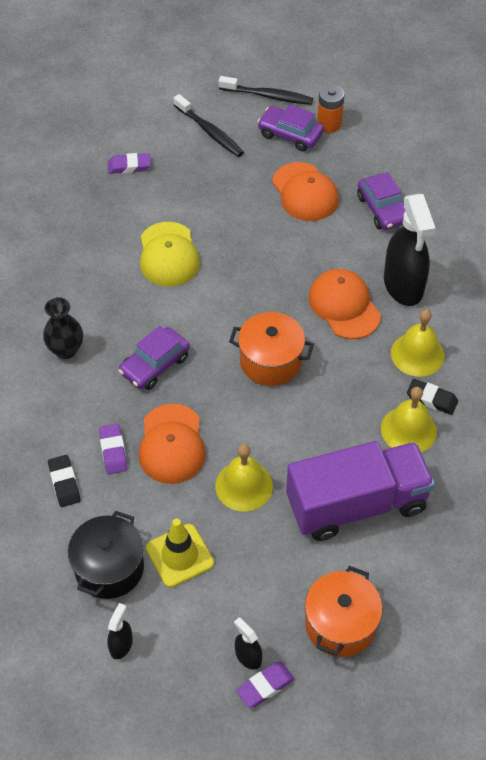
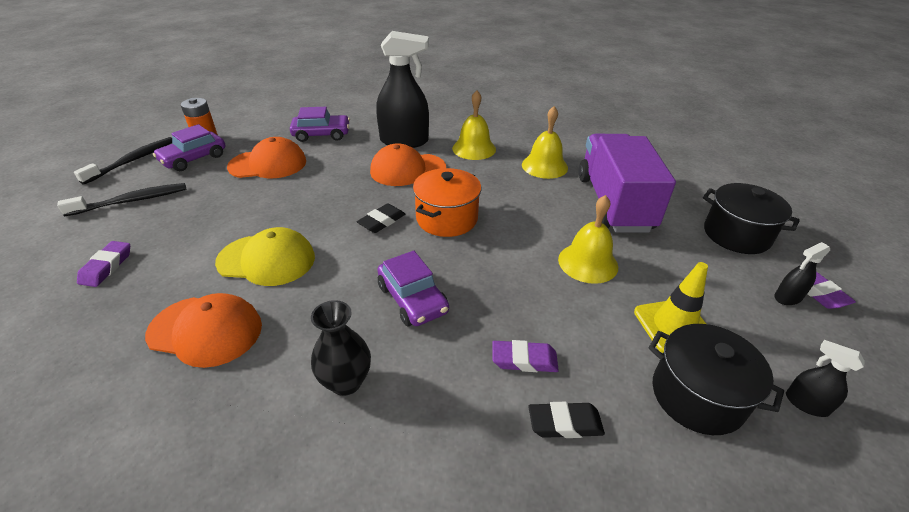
camera: 75 degrees left, 15 degrees down
(171, 444) = (526, 305): orange cap -> orange cap (206, 330)
(340, 624) = (736, 235): orange pot -> black pot
(431, 399) = (518, 151): black eraser -> black eraser (382, 221)

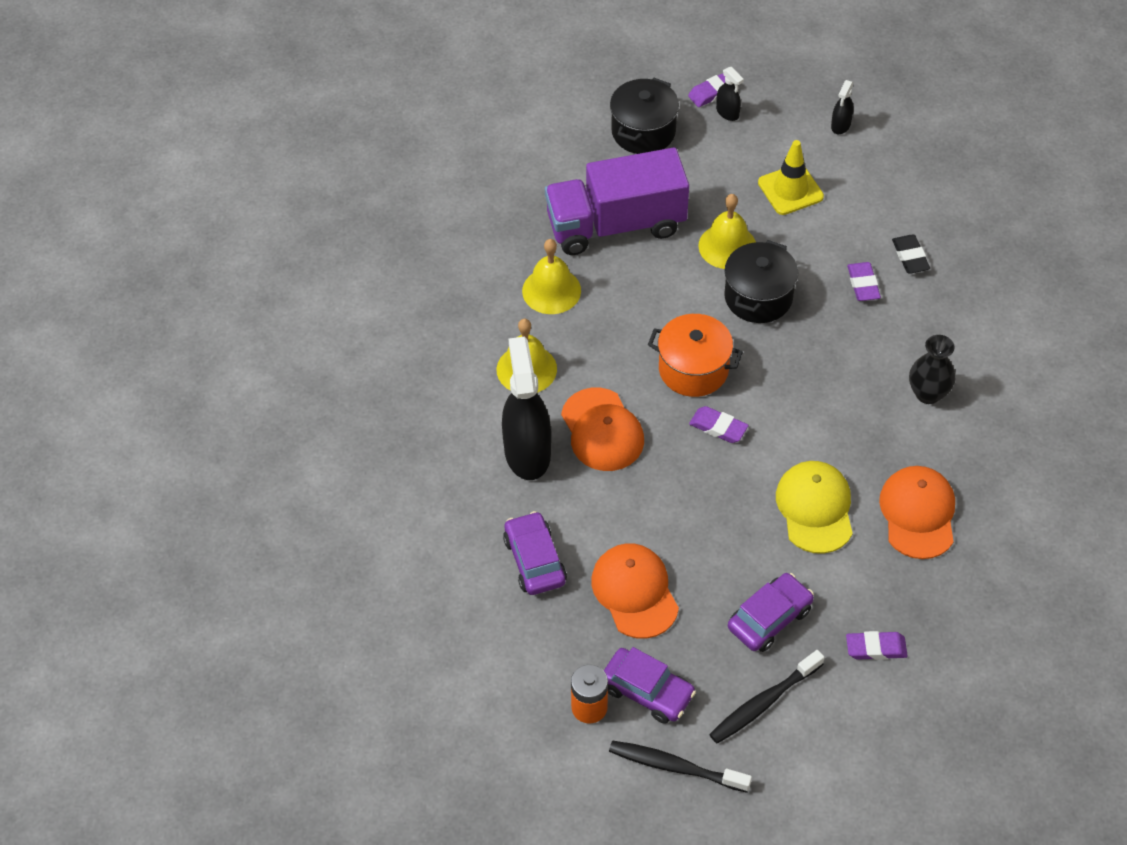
camera: 100 degrees left, 15 degrees up
(131, 201) = (763, 703): black toothbrush -> black toothbrush turned 90 degrees counterclockwise
(382, 221) = (718, 427): black eraser -> purple eraser
(412, 299) = (824, 371): purple car -> purple car (769, 618)
(697, 396) = (857, 183): black pot -> black pot (758, 297)

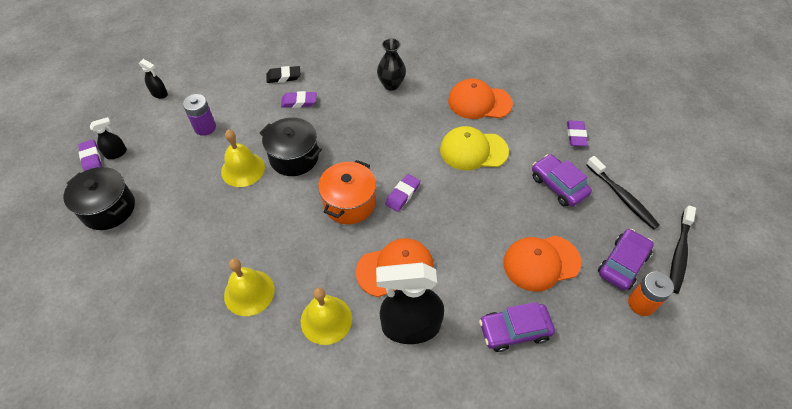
camera: 85 degrees left, 0 degrees up
(616, 225) = (197, 238): purple truck -> none
(790, 190) = (205, 127): yellow traffic cone -> purple battery

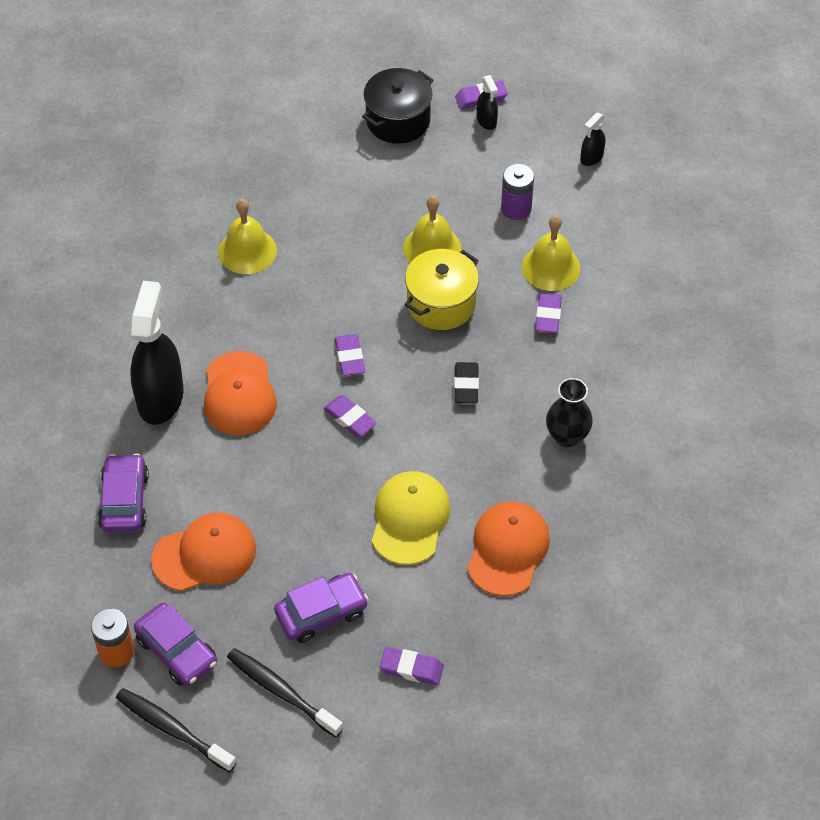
camera: 100 degrees right, 0 degrees up
(283, 77) = (606, 300): black eraser -> black eraser (466, 385)
(294, 157) = (441, 304): black pot -> yellow pot
(326, 319) = (193, 319): yellow bell -> yellow bell (550, 267)
(349, 203) = (349, 358): orange pot -> purple eraser
(541, 262) = (205, 554): orange cap -> orange cap turned 75 degrees clockwise
(622, 197) = (281, 691): black toothbrush -> black toothbrush turned 60 degrees clockwise

